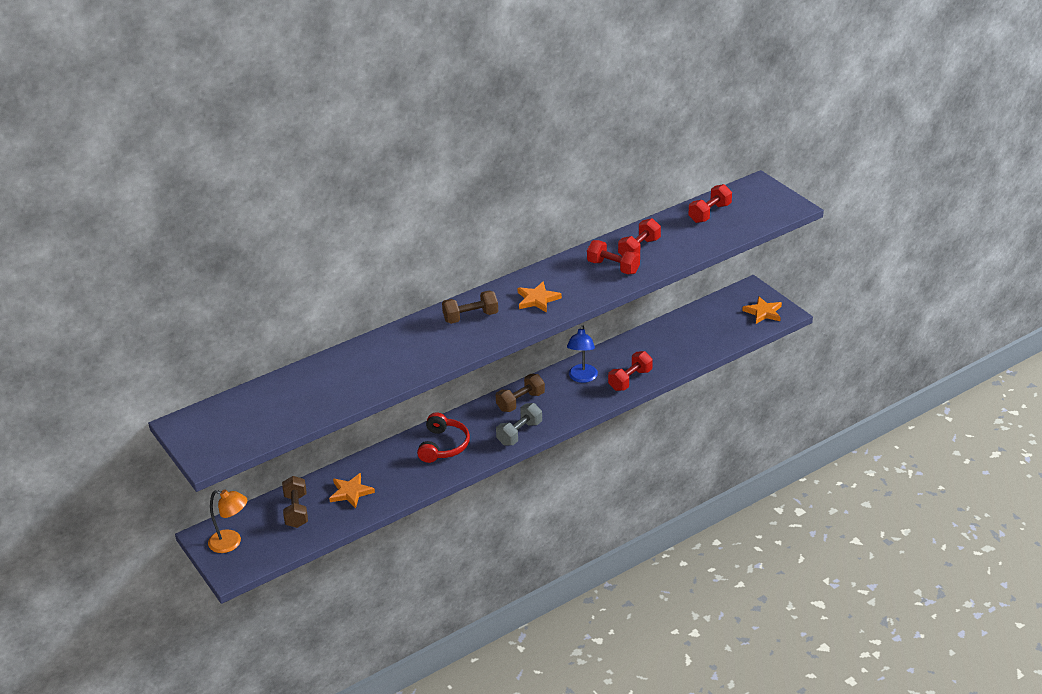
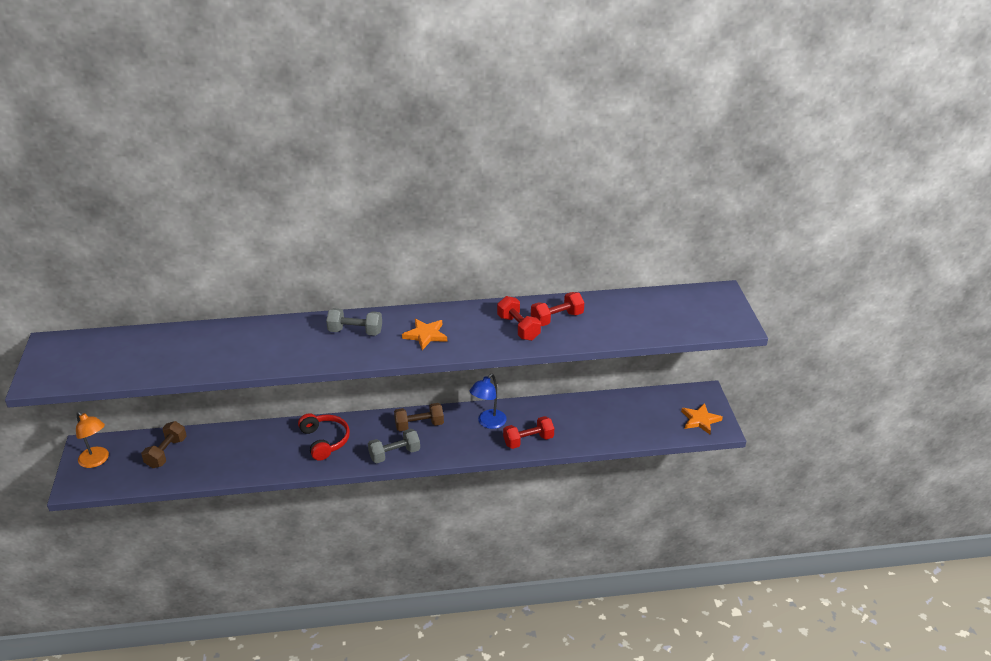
camera: 25 degrees right, 0 degrees up
(351, 492) = (219, 453): orange star -> none
(443, 446) = (324, 441): red headphones -> red headphones turned 60 degrees counterclockwise
(470, 317) = (355, 331): brown dumbbell -> grey dumbbell
(709, 213) = (651, 306): red dumbbell -> none

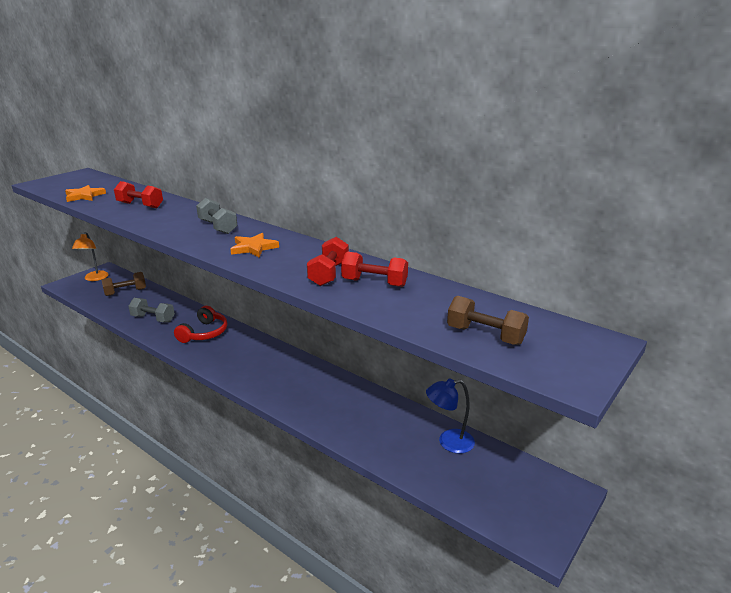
camera: 45 degrees right, 10 degrees down
(394, 454) = (226, 366): grey dumbbell -> grey dumbbell (153, 319)
(419, 425) = (273, 359): brown dumbbell -> brown dumbbell (485, 335)
(488, 423) = (321, 387): blue lamp -> blue lamp (449, 442)
(528, 440) = (329, 419): red dumbbell -> red dumbbell (140, 205)
(700, 420) = (527, 514): orange star -> orange star (84, 196)

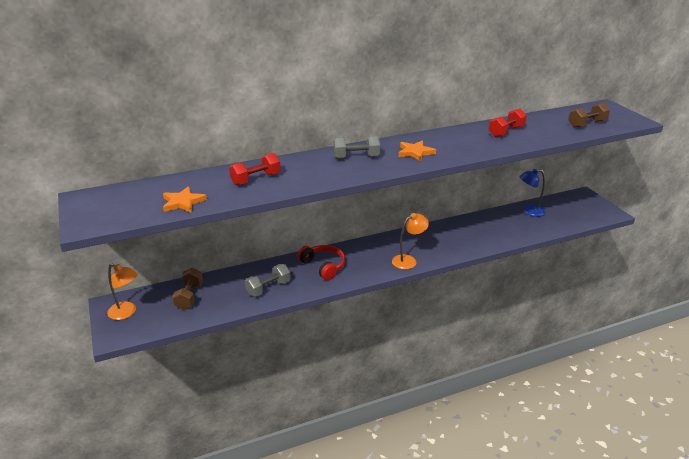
camera: 60 degrees left, 5 degrees up
(246, 377) = (408, 260): none -> orange lamp
(329, 274) = (483, 140): red dumbbell -> none
(449, 442) = (529, 211): blue lamp -> blue lamp turned 60 degrees clockwise

